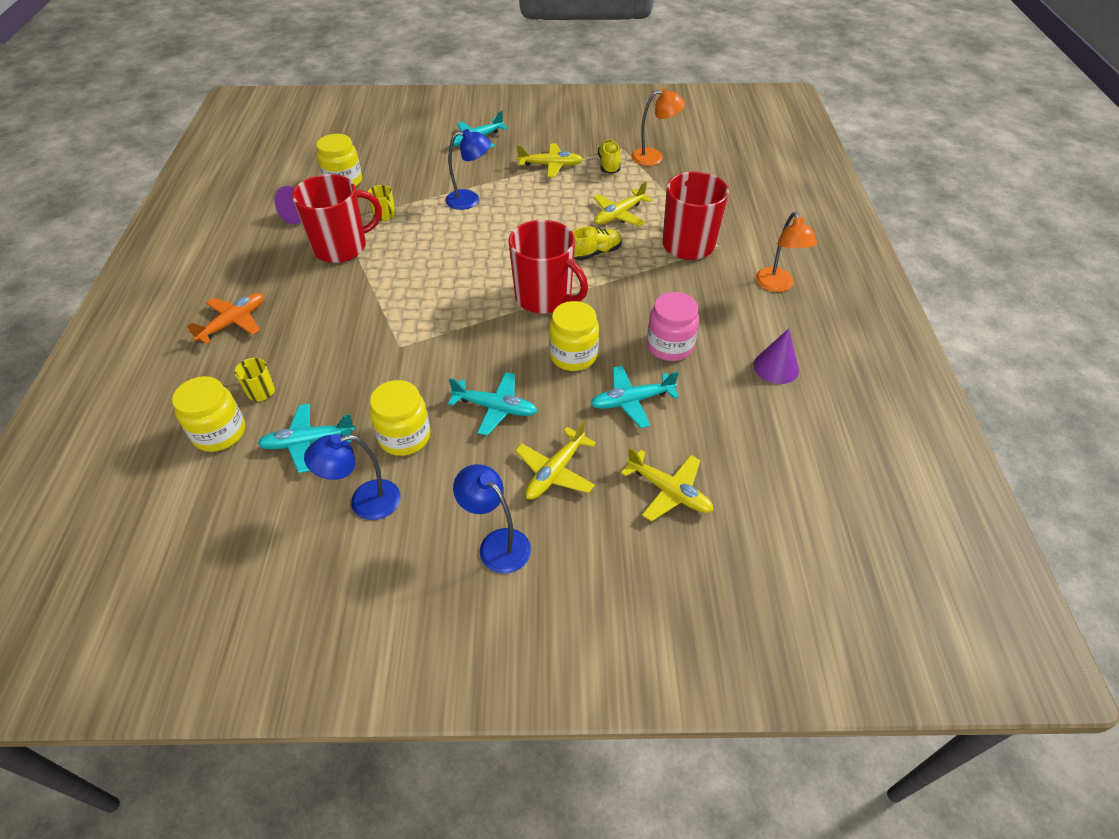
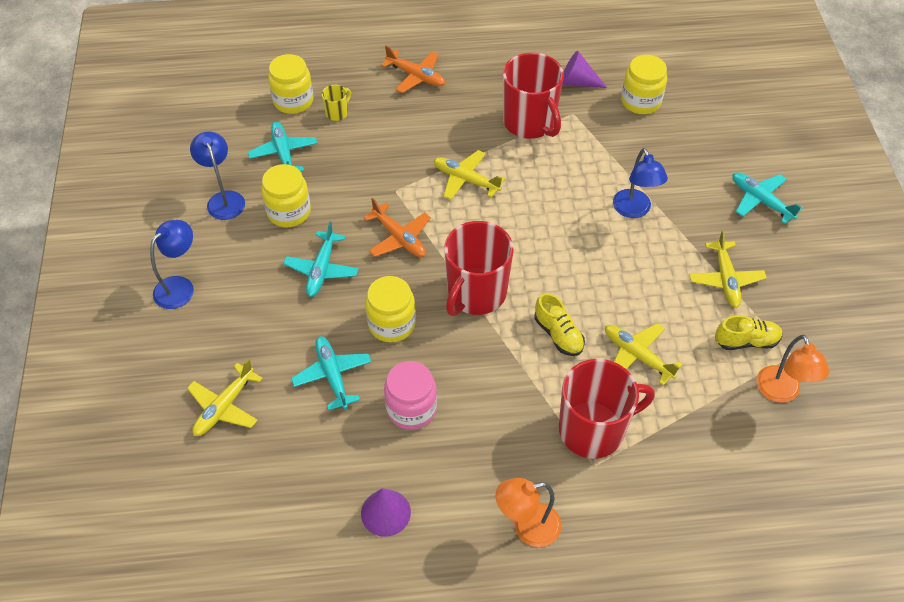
camera: 85 degrees right, 5 degrees up
(385, 215) = (589, 144): yellow mug -> none
(466, 345) = (399, 238): none -> orange plane
(555, 472) = (249, 320): yellow plane -> yellow plane (465, 180)

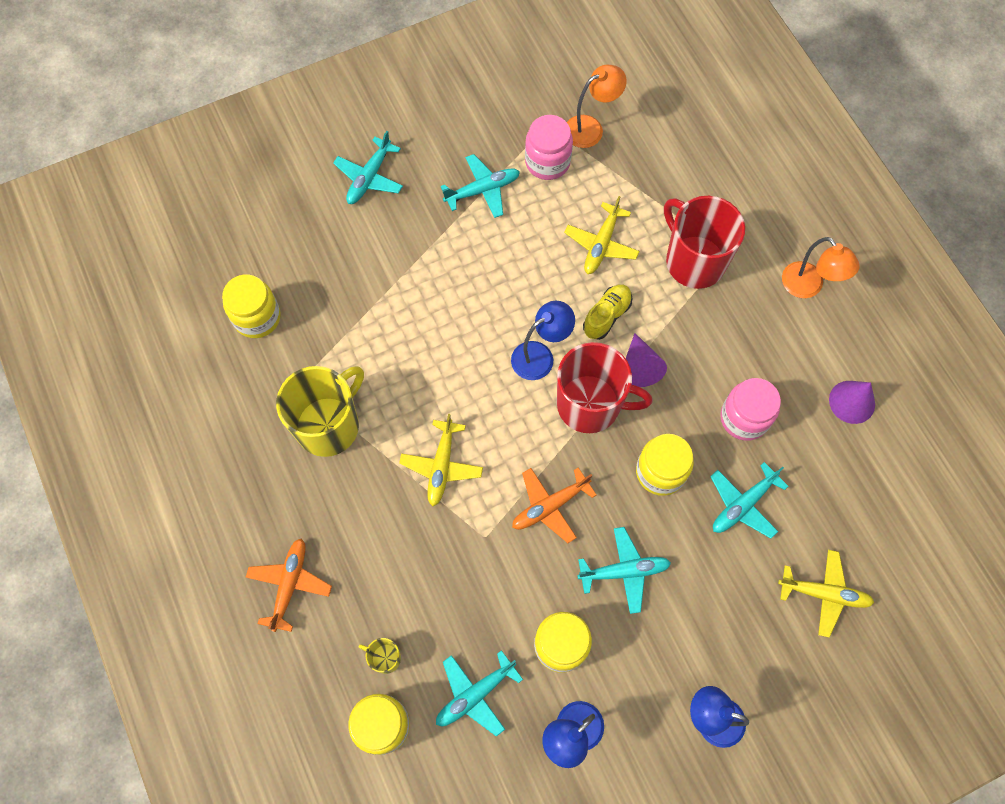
camera: 110 degrees left, 15 degrees up
(399, 238) = (550, 506): orange plane -> orange plane turned 150 degrees counterclockwise
(530, 122) = (329, 425): red mug -> yellow mug
(577, 82) = (244, 393): purple cone -> purple cone (639, 367)
(634, 210) = (424, 287): blue lamp -> blue lamp (540, 356)
(725, 279) = (482, 190): yellow plane -> turquoise plane
(746, 341) = (547, 162): yellow shoe -> pink jar

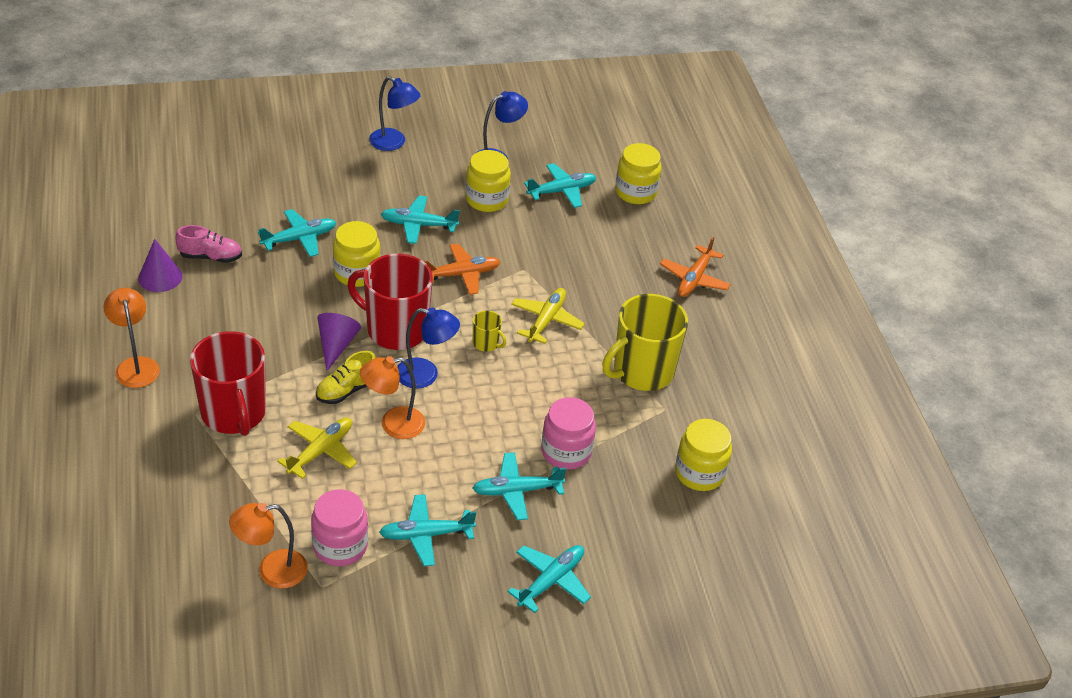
camera: 170 degrees left, 25 degrees down
(385, 658) = (625, 223): yellow mug -> yellow mug (486, 343)
(419, 252) = (516, 491): none -> turquoise plane
(540, 356) = (426, 375): blue lamp -> blue lamp turned 150 degrees counterclockwise
(550, 290) = (393, 424): none -> orange lamp
(744, 418) = (263, 289): pink jar -> pink jar (566, 452)
(819, 446) = (211, 257): none -> pink shoe
(824, 593) = (269, 179): yellow plane -> none

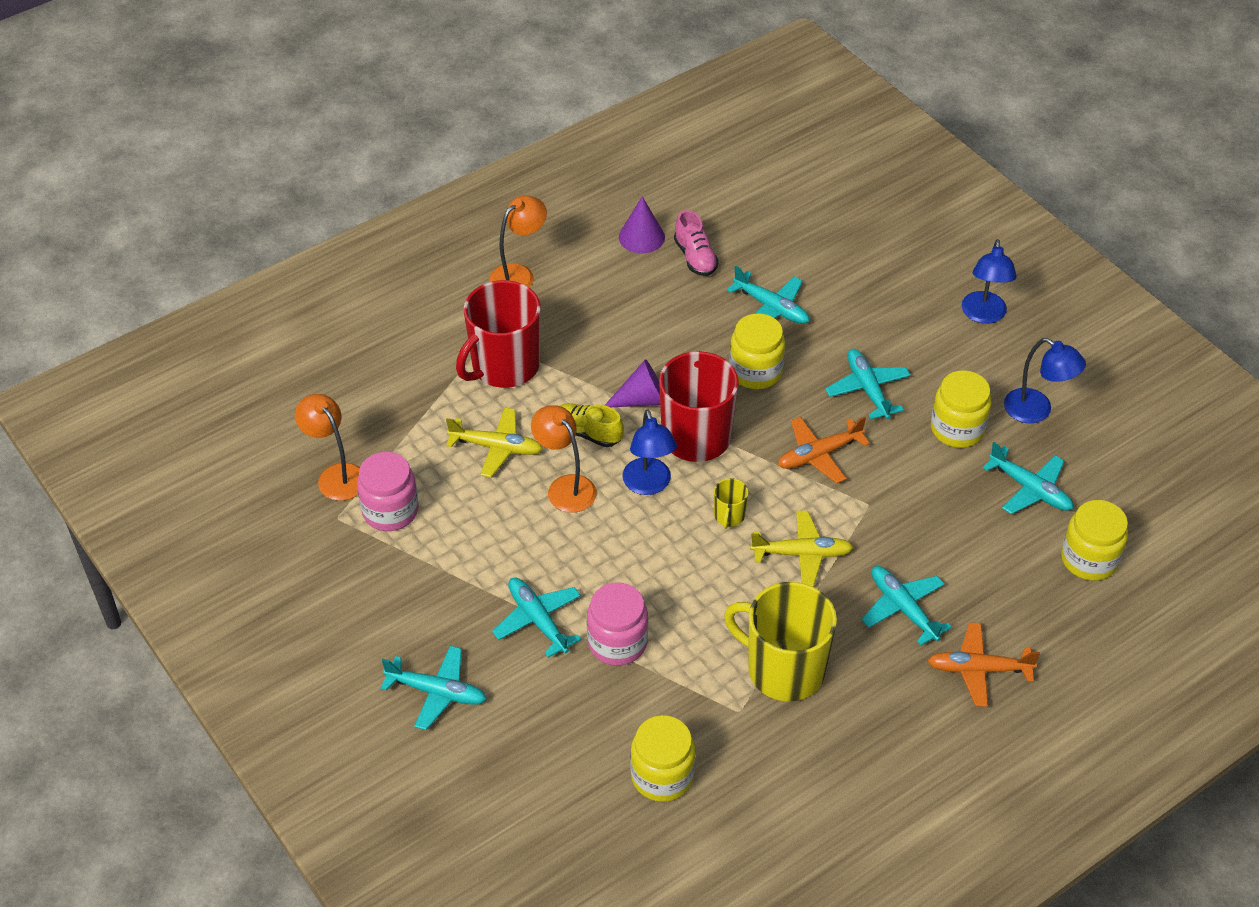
camera: 70 degrees right, 5 degrees up
(426, 535) = (439, 569): turquoise plane -> turquoise plane (903, 608)
(462, 274) = (819, 455): orange plane -> orange plane turned 105 degrees clockwise

